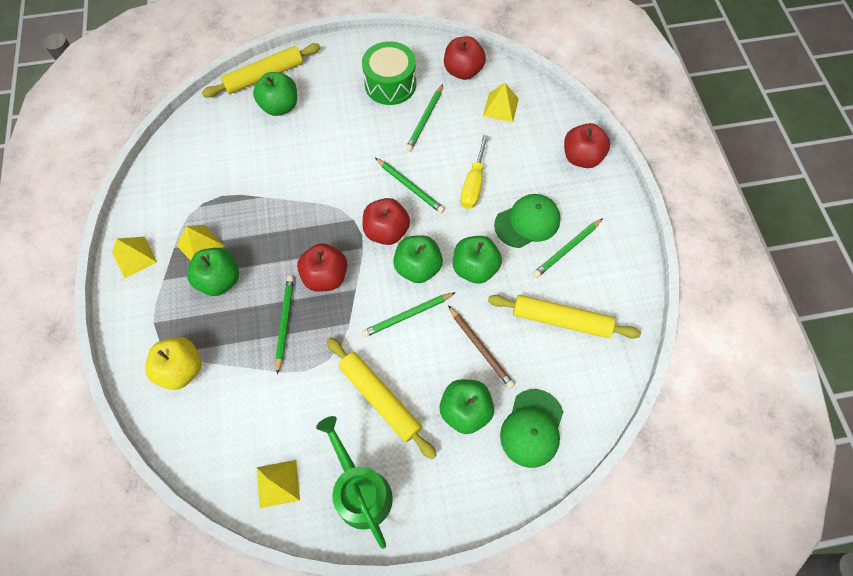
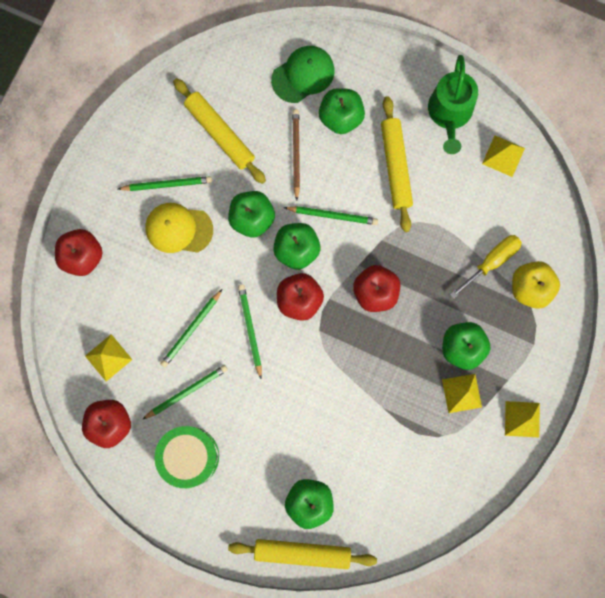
camera: 145 degrees left, 15 degrees up
(285, 323) = (430, 273): green pencil -> green pencil (191, 329)
(473, 184) = (195, 294): yellow screwdriver -> yellow screwdriver (491, 262)
(527, 222) = (178, 229): green cap -> yellow cap

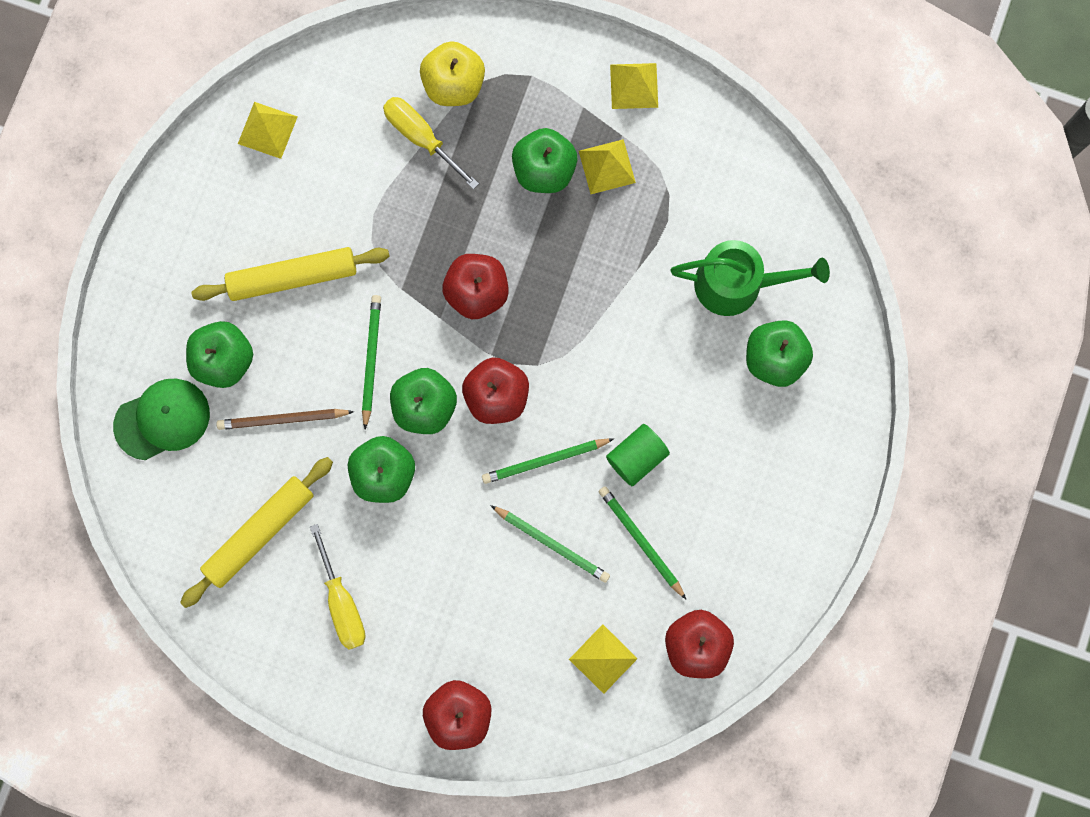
camera: 95 degrees left, 0 degrees up
(167, 184) = (342, 602): green pencil -> yellow screwdriver
(178, 229) = (407, 578): yellow cap -> none
(189, 456) = (730, 528): green drum -> none
(246, 394) = (636, 457): none -> green cylinder
(302, 552) = (842, 362): yellow rolling pin -> none
(303, 75) = (162, 419): green cap -> green cap turned 105 degrees clockwise
(449, 113) = (209, 207): green watering can -> green watering can (736, 284)

